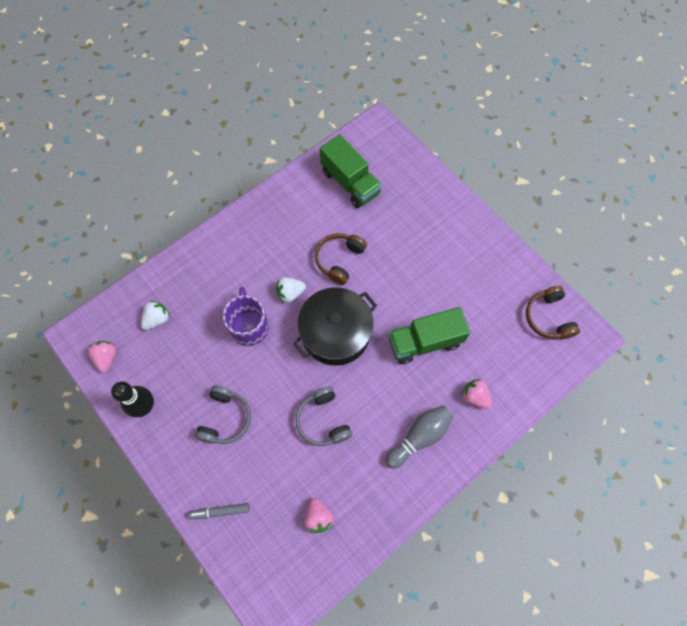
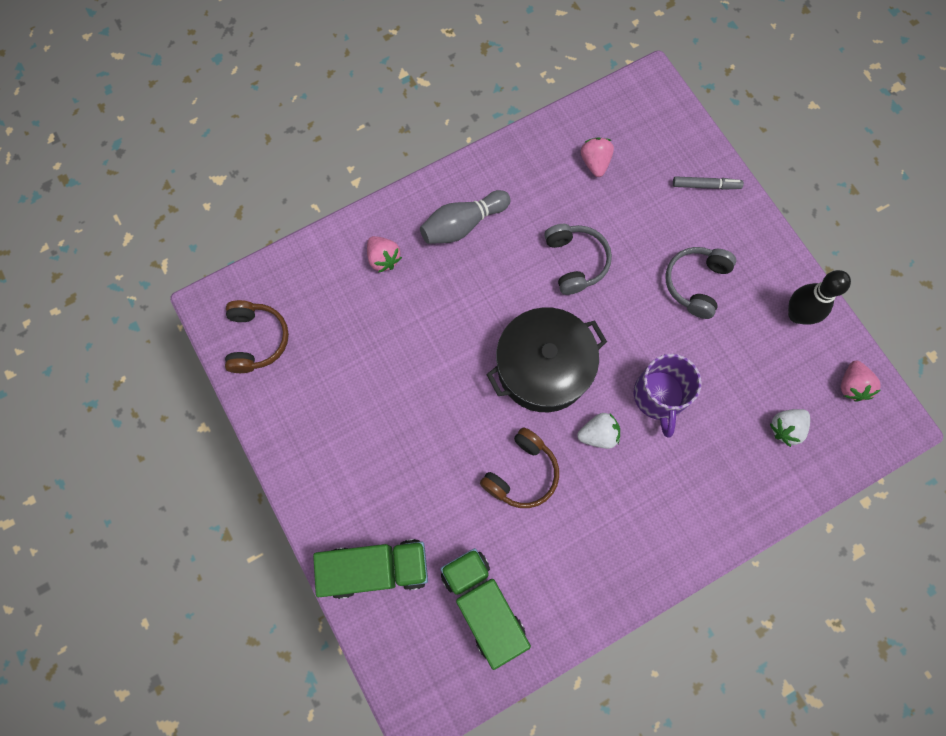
camera: 170 degrees left, 5 degrees up
(425, 341) = (428, 336): green truck -> green truck (376, 569)

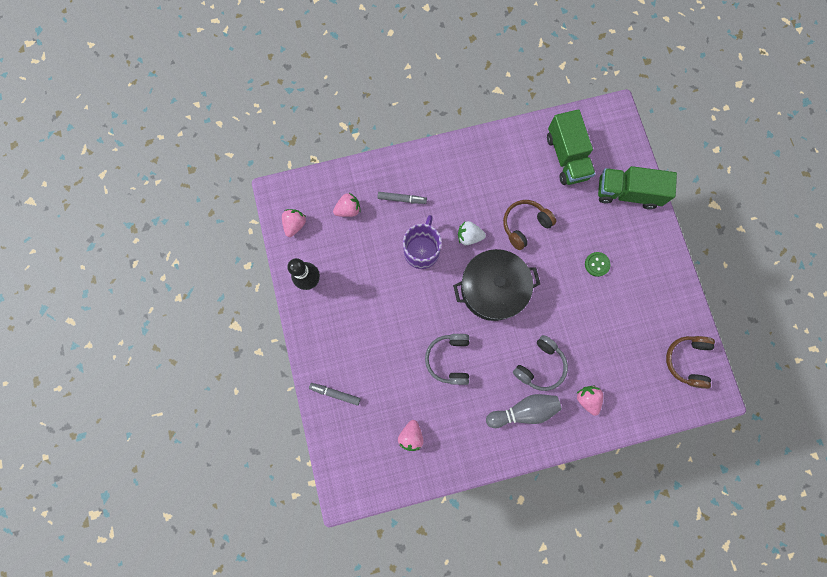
camera: 165 degrees left, 5 degrees up
(403, 442) = (597, 264): none -> green button
(696, 283) = (370, 320): grey headphones -> grey headphones (540, 365)
(714, 465) = (402, 199): none -> grey marker
(785, 428) = (348, 210): white strawberry -> pink strawberry

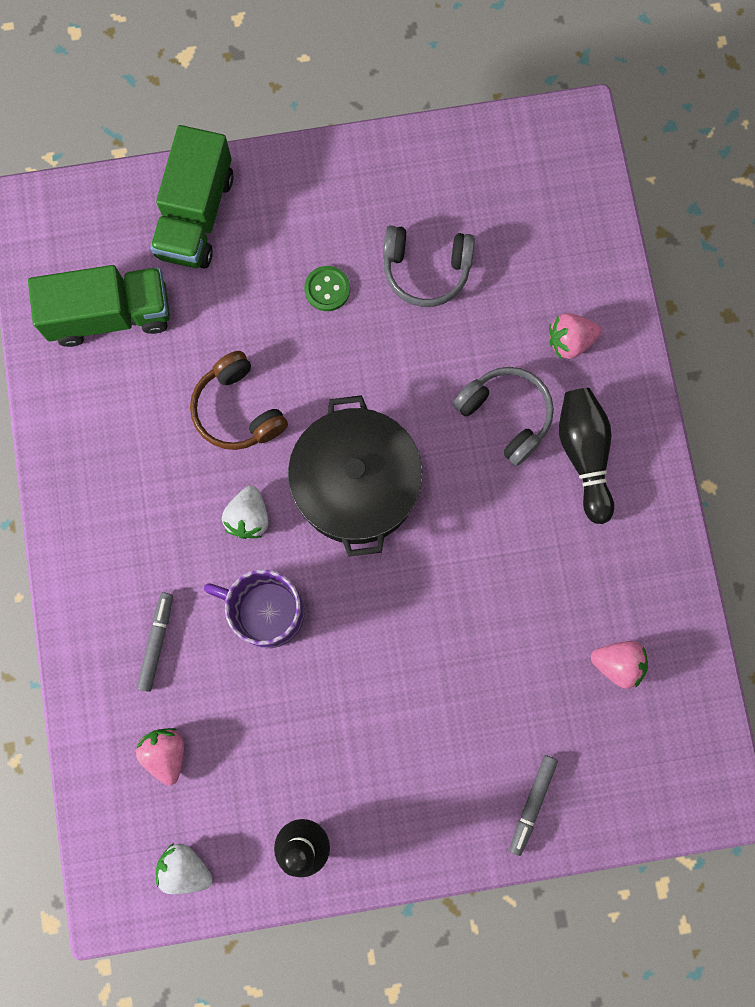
camera: 85 degrees left, 0 degrees up
(295, 225) = (185, 868): pink strawberry -> white strawberry
(449, 359) = (482, 579): grey headphones -> grey headphones (426, 270)
(523, 410) = (584, 454): grey bowling pin -> black bowling pin
(686, 360) = (514, 164): brown headphones -> none

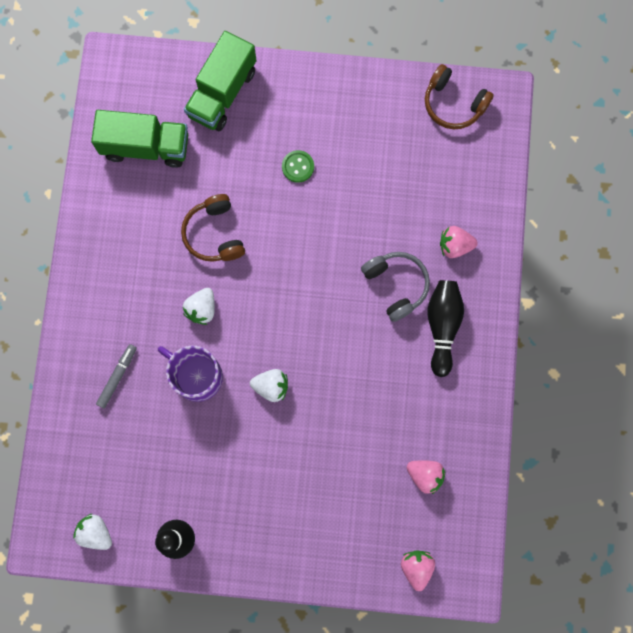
camera: 15 degrees right, 0 degrees up
(166, 753) = (103, 453): pink strawberry -> pink strawberry (416, 567)
(356, 484) = (281, 305): black pot -> none
(374, 598) = (271, 386): none -> white strawberry
(426, 270) = (369, 171): grey headphones -> none
(514, 151) = (453, 104): none -> brown headphones
(532, 804) = (340, 554): grey marker -> none

